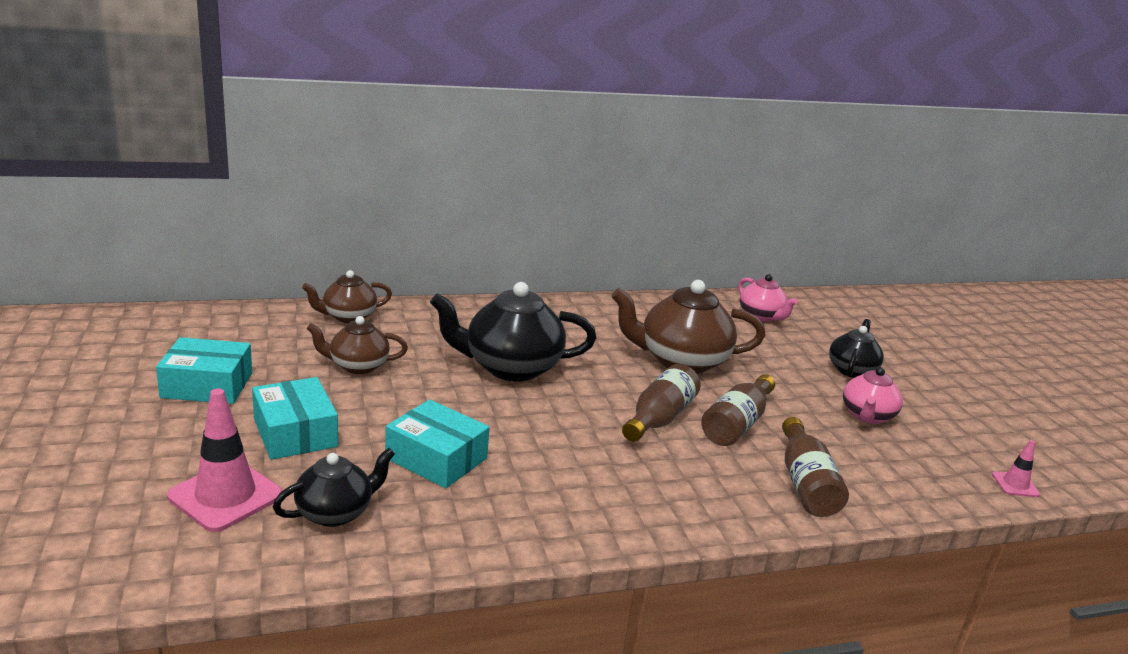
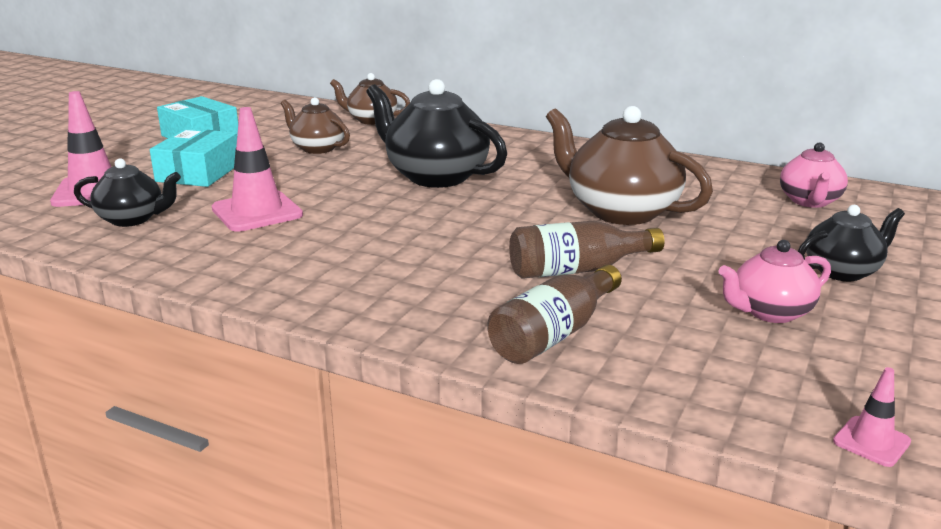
camera: 45 degrees right, 0 degrees up
(436, 458) = (257, 212): turquoise box -> pink traffic cone
(659, 418) = (501, 242): brown bottle -> none

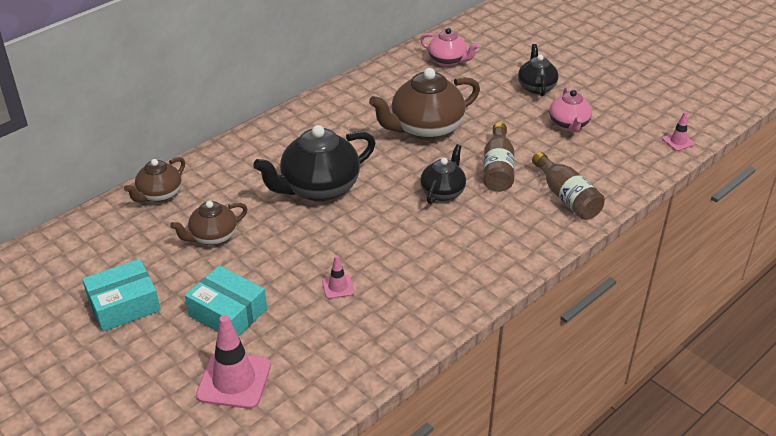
camera: 70 degrees left, 15 degrees up
(132, 219) = (314, 356): black teapot -> black teapot (443, 192)
(257, 212) = (338, 287): pink traffic cone -> pink traffic cone, size x0.50

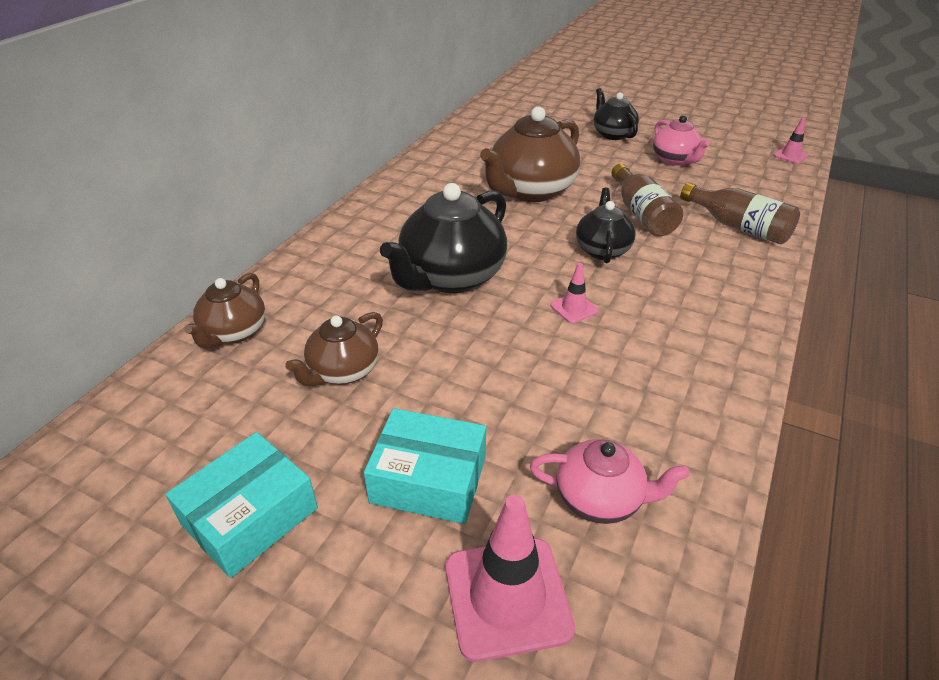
camera: 20 degrees left, 0 degrees up
(338, 287) = (562, 395): pink traffic cone -> pink traffic cone (574, 308)
(448, 61) = (504, 127): pink teapot -> pink teapot (600, 499)

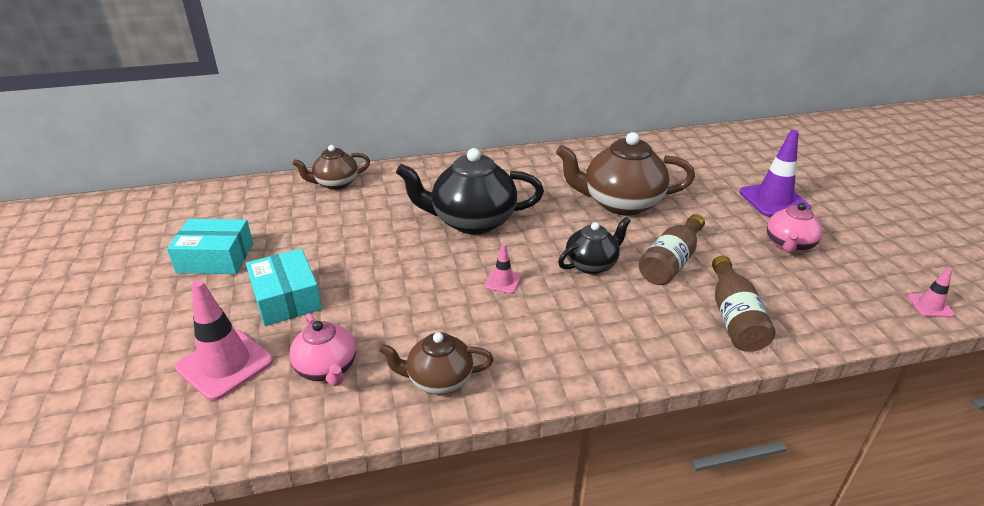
camera: 50 degrees right, 5 degrees down
(343, 371) = (342, 230): brown teapot -> brown teapot (438, 380)
(612, 134) = (773, 200): black teapot -> purple traffic cone

